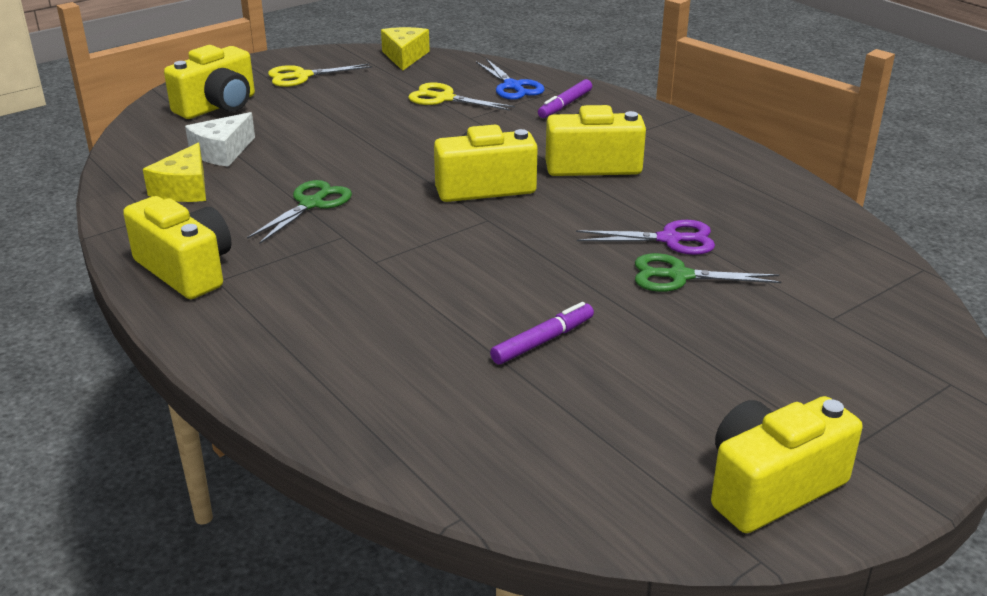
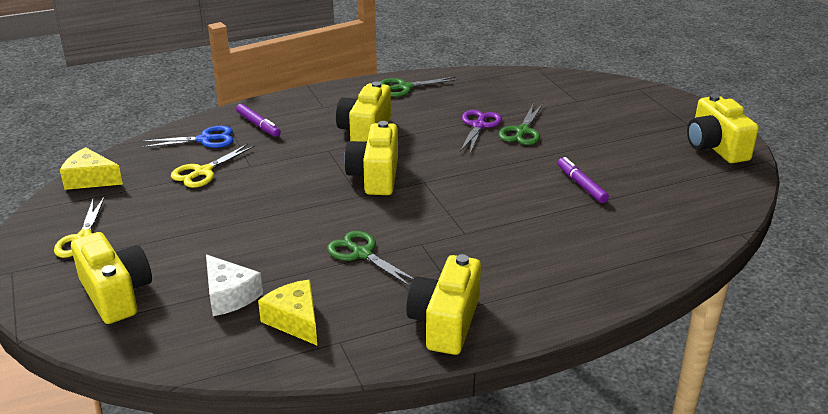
camera: 75 degrees left, 0 degrees up
(184, 189) = (295, 320): yellow cheese -> yellow cheese turned 150 degrees counterclockwise
(186, 270) = (445, 323): yellow camera -> yellow camera turned 45 degrees counterclockwise
(743, 172) = (405, 87): none -> green scissors

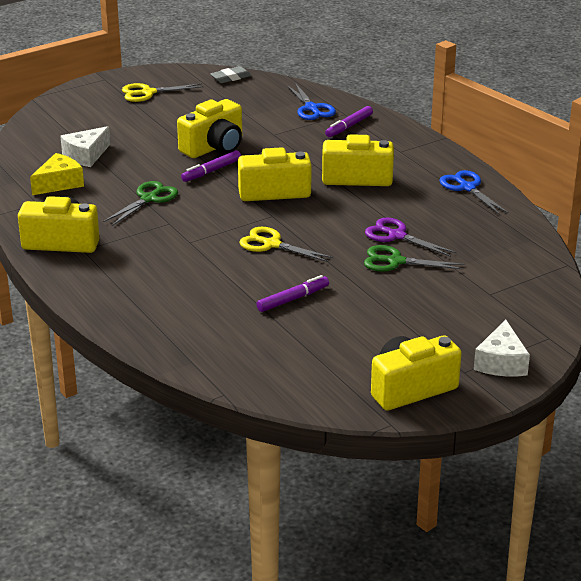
camera: 80 degrees right, 0 degrees up
(90, 179) = (230, 78): yellow cheese -> grey eraser
(116, 294) = (83, 117): yellow camera -> yellow camera (214, 147)
(203, 172) = (256, 117): yellow scissors -> yellow scissors (272, 244)
(315, 209) = (211, 171): none -> purple marker
(405, 87) = (467, 188): green scissors -> blue scissors
(478, 126) = (397, 236): purple scissors -> purple scissors turned 150 degrees counterclockwise
(674, 109) = (501, 362): none -> white cheese

